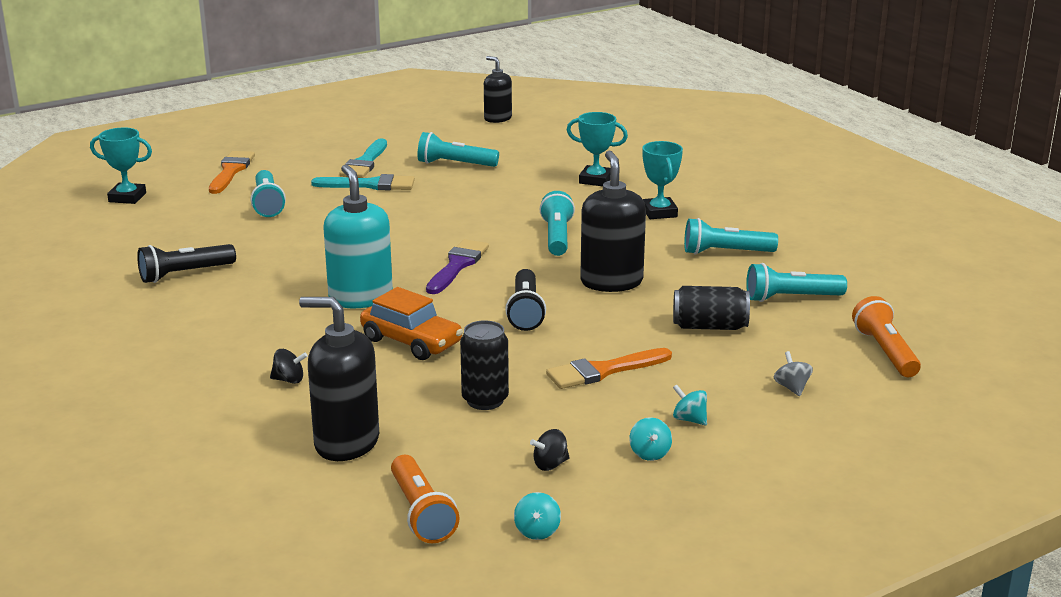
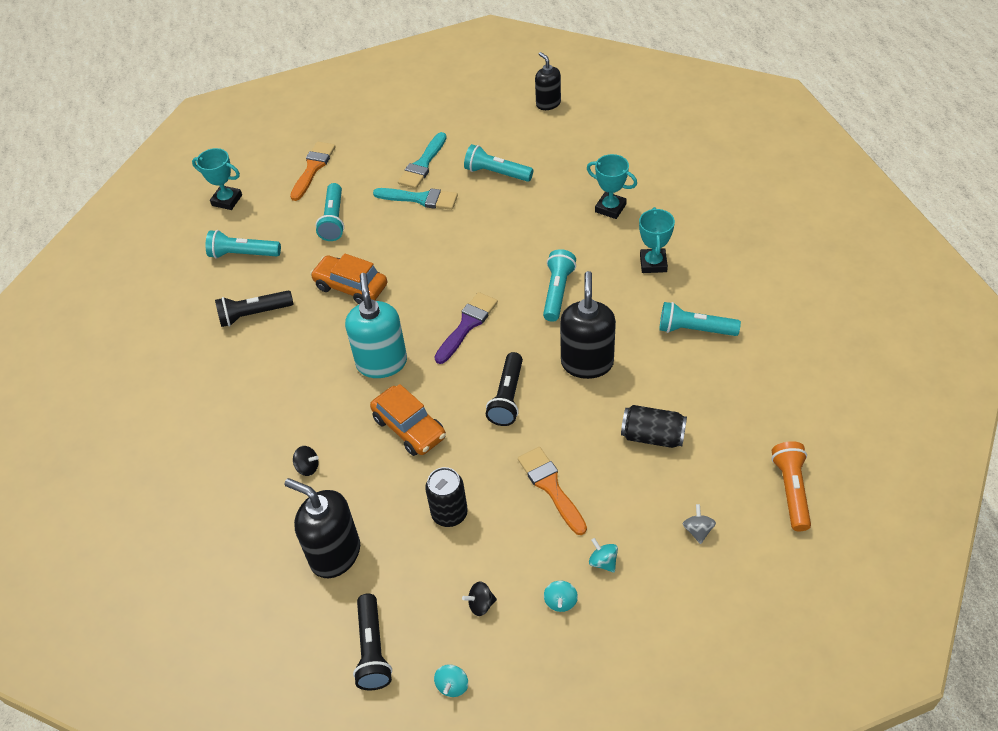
camera: 15 degrees right, 25 degrees up
(304, 248) = (351, 287): none -> orange car
(421, 513) = (372, 650): orange flashlight -> black flashlight
(603, 371) = (551, 487): orange brush -> orange brush turned 75 degrees clockwise
(791, 298) = (732, 403): turquoise flashlight -> turquoise flashlight (243, 254)

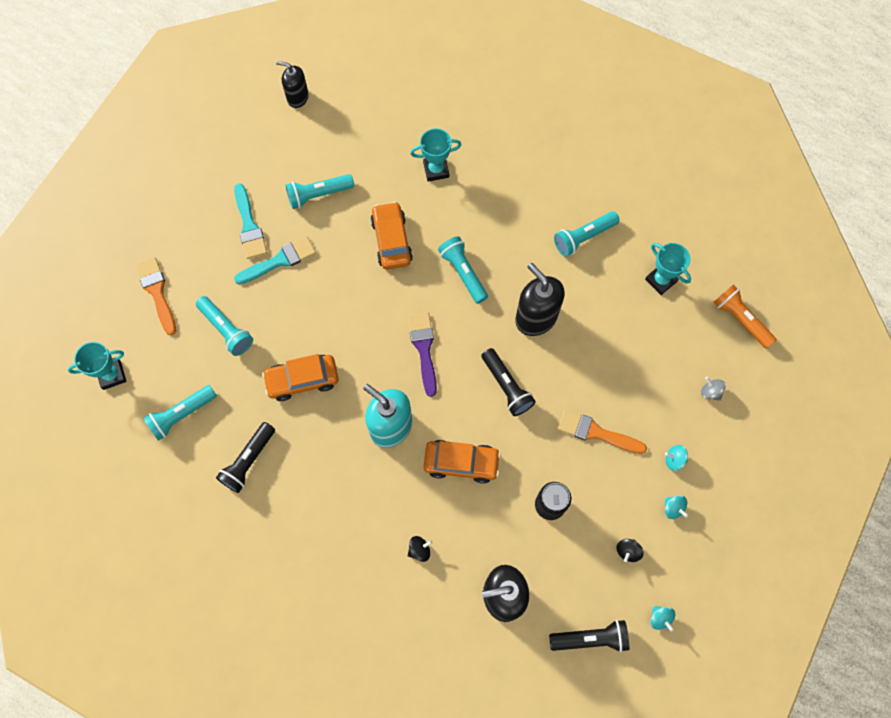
camera: 45 degrees left, 20 degrees up
(372, 650) = (590, 638): black flashlight -> black flashlight turned 45 degrees counterclockwise
(521, 235) = (391, 240): none -> orange car
(652, 436) = (627, 344): black can -> none
(653, 263) = (509, 200): turquoise trophy -> turquoise trophy (661, 280)

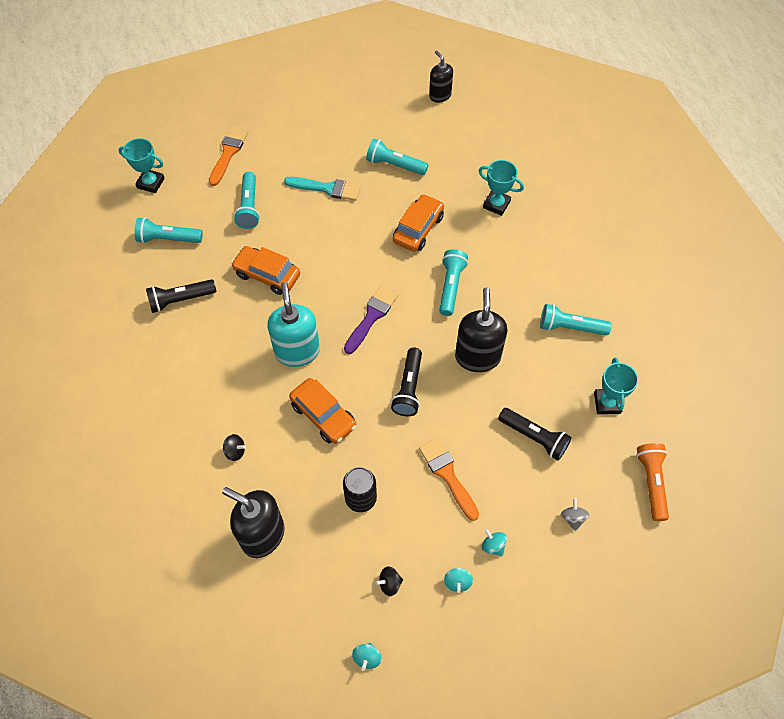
camera: 40 degrees right, 10 degrees down
(249, 226) = (328, 153): turquoise brush -> none
(590, 638) = (298, 624): black flashlight -> black flashlight (534, 437)

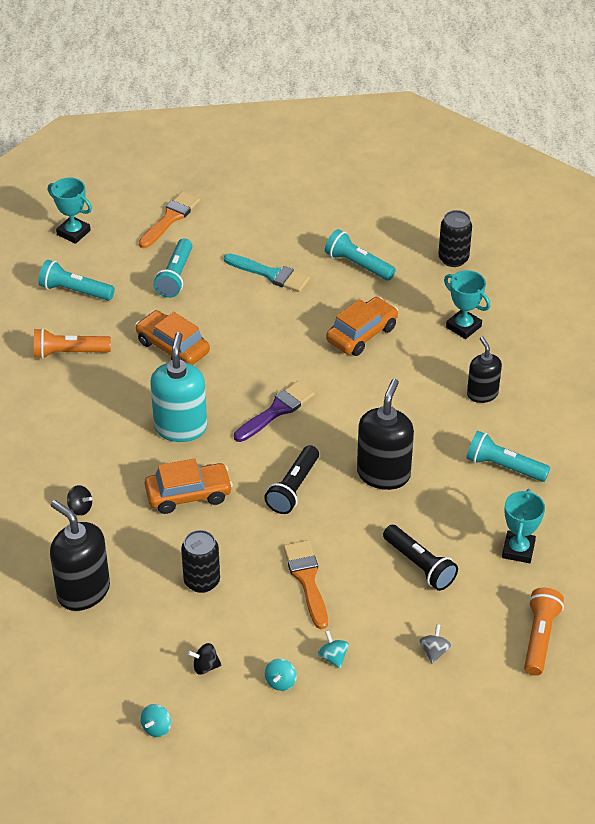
camera: 15 degrees right, 15 degrees down
(180, 300) = (69, 353): black flashlight -> orange flashlight
(323, 415) = (188, 494): orange car -> orange car turned 75 degrees counterclockwise
(440, 95) = (438, 202): black soap dispenser -> black soap dispenser (482, 394)
(451, 286) = (378, 399): turquoise flashlight -> none
(468, 144) = (453, 259): none -> black can

